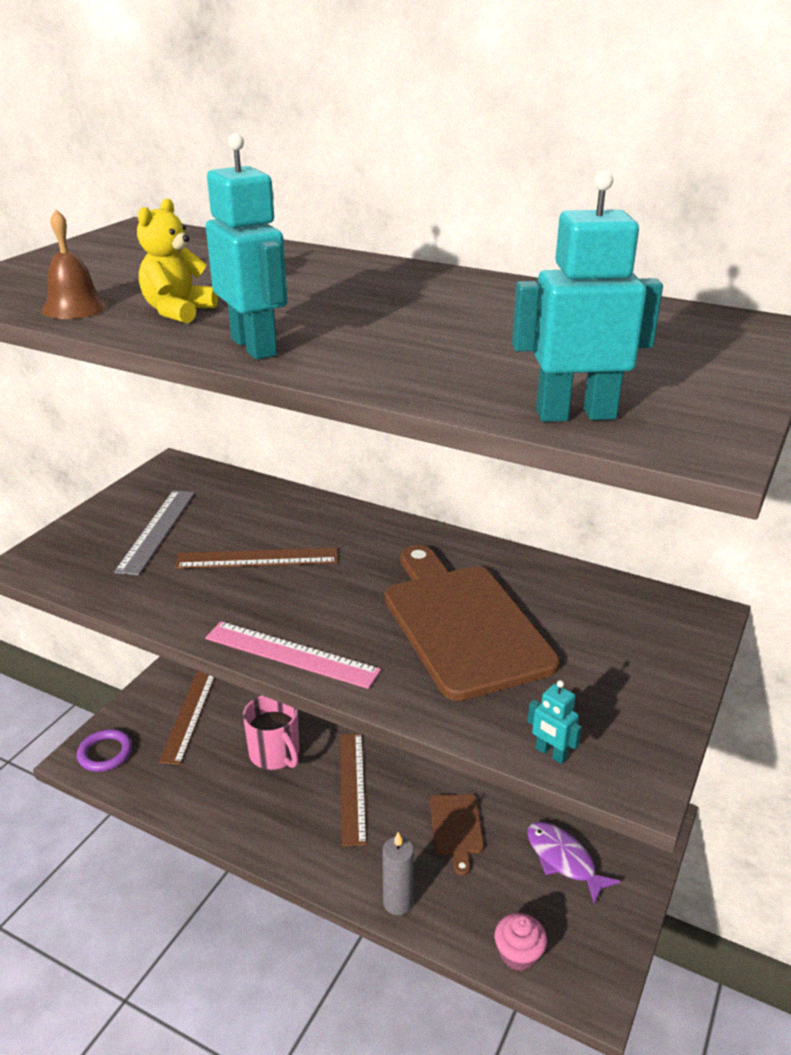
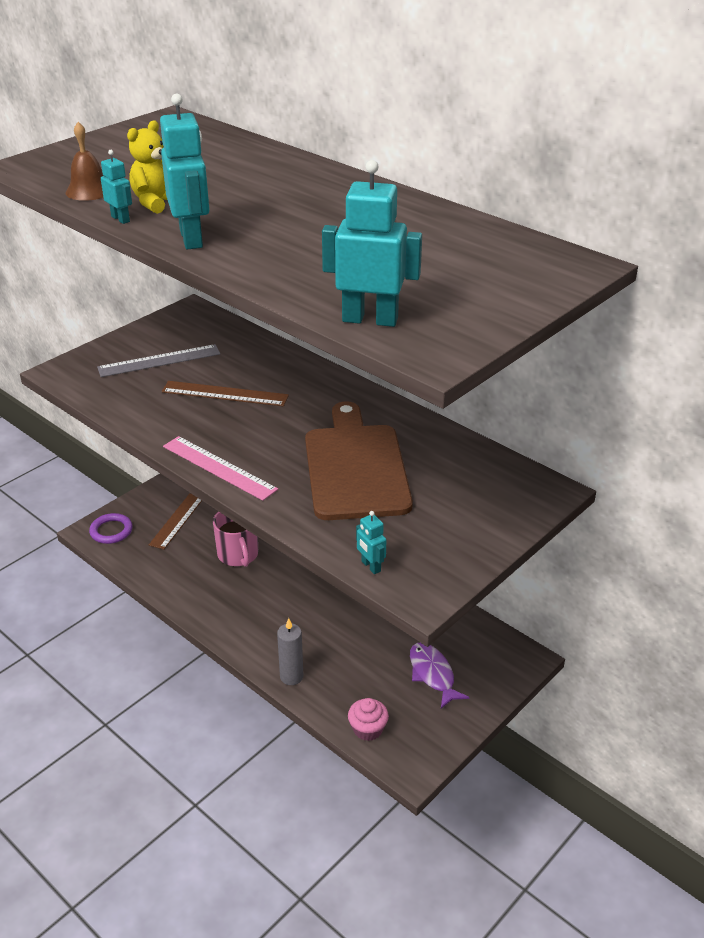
camera: 15 degrees right, 5 degrees up
(139, 334) = (120, 219): none -> turquoise robot
(157, 530) = (159, 361): grey ruler -> grey ruler turned 45 degrees clockwise
(352, 786) = (289, 590): brown ruler -> none
(456, 828) = (358, 635): brown cutting board -> none

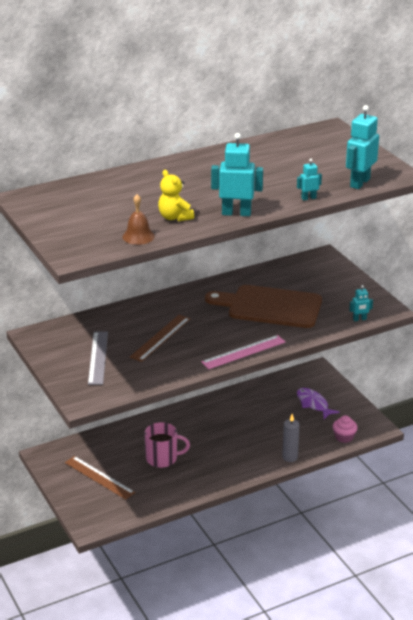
camera: 70 degrees left, 5 degrees down
(111, 531) = (96, 516): purple ring -> none
(120, 219) = (192, 230): turquoise robot -> turquoise robot (308, 198)
(432, 674) = (313, 404): purple fish -> purple fish turned 60 degrees clockwise

